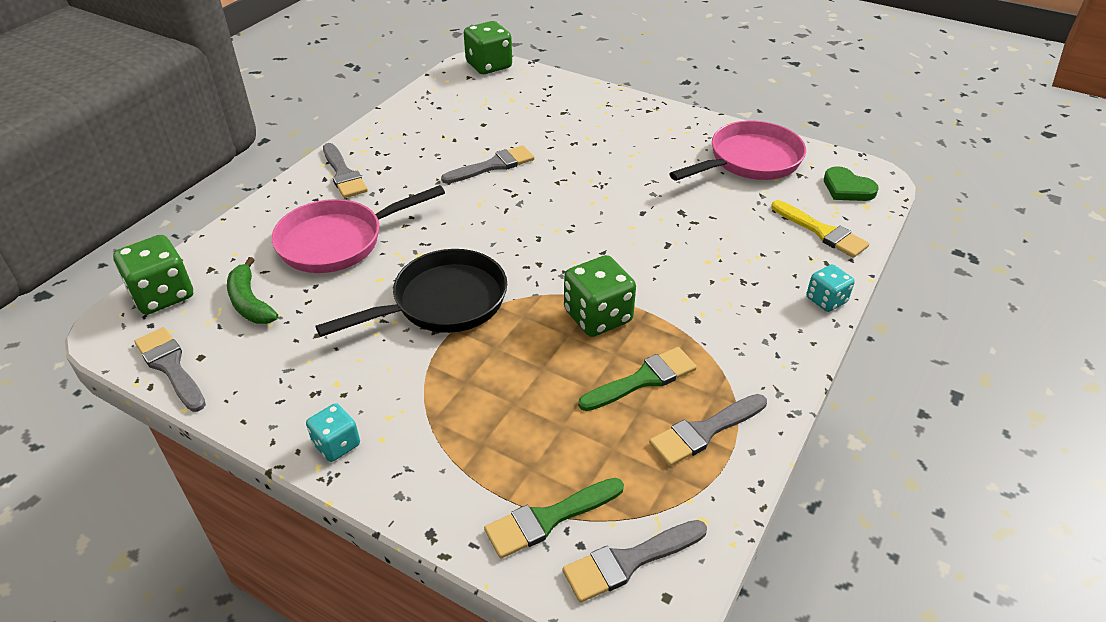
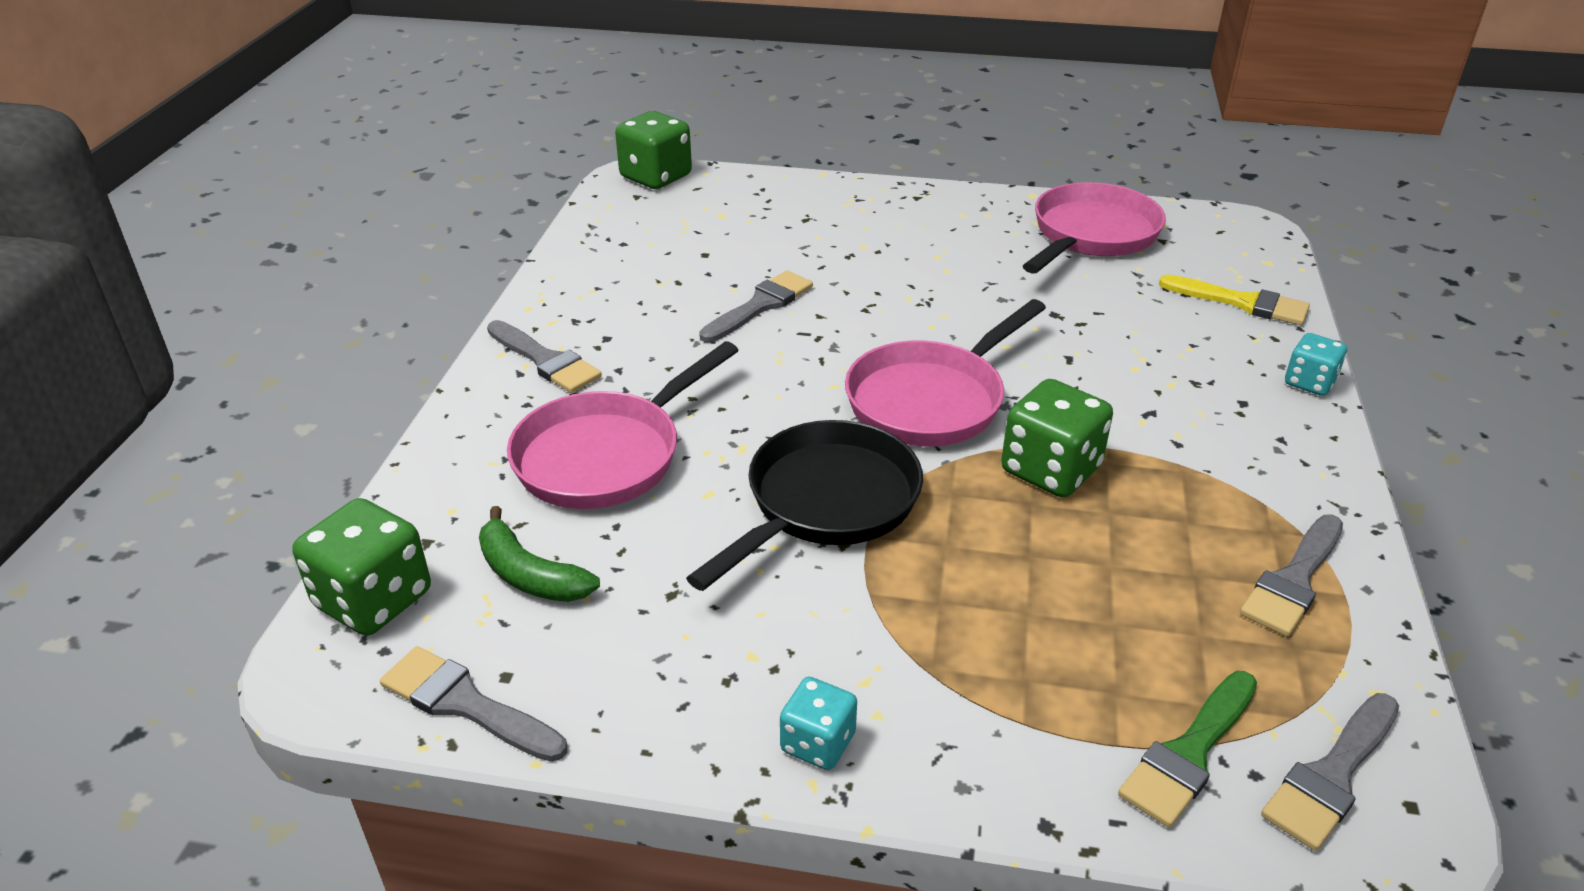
camera: 20 degrees left, 5 degrees down
(555, 252) = (931, 400): none -> pink pan
(643, 379) = (1169, 536): green brush -> none
(847, 188) = (1230, 245): green heart -> none

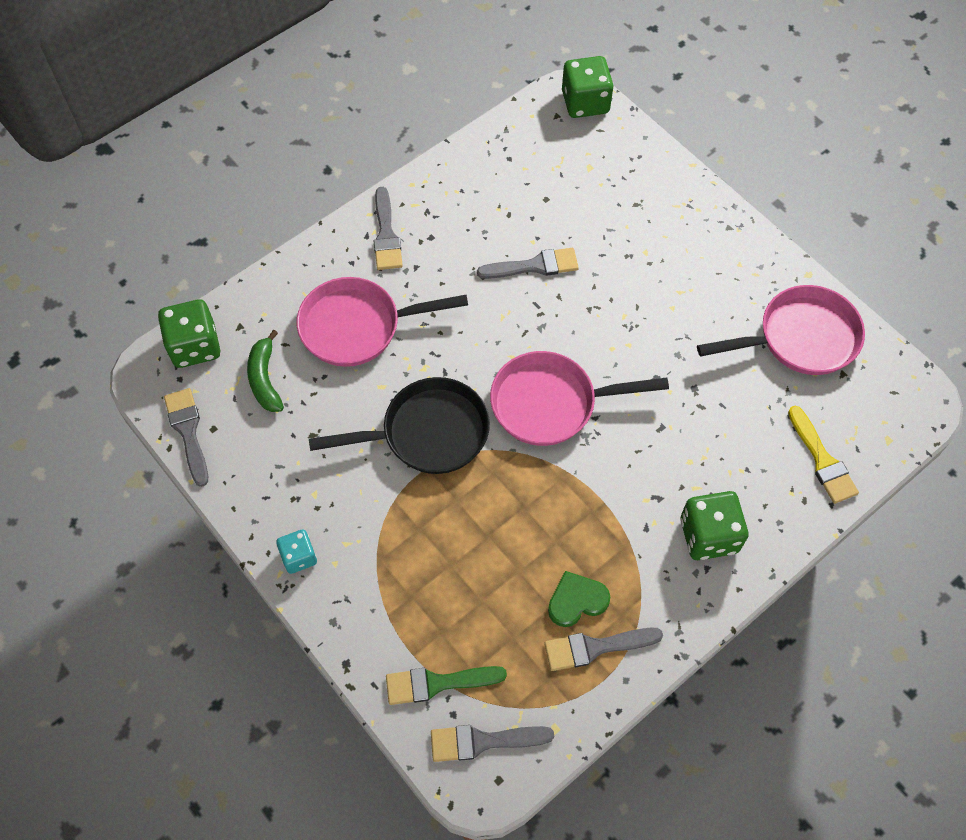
camera: 40 degrees right, 25 degrees up
(1050, 470) = (558, 494): green dice -> green dice (708, 535)
(1210, 551) = (576, 600): none -> green heart
(1309, 382) = (778, 545): turquoise dice -> none

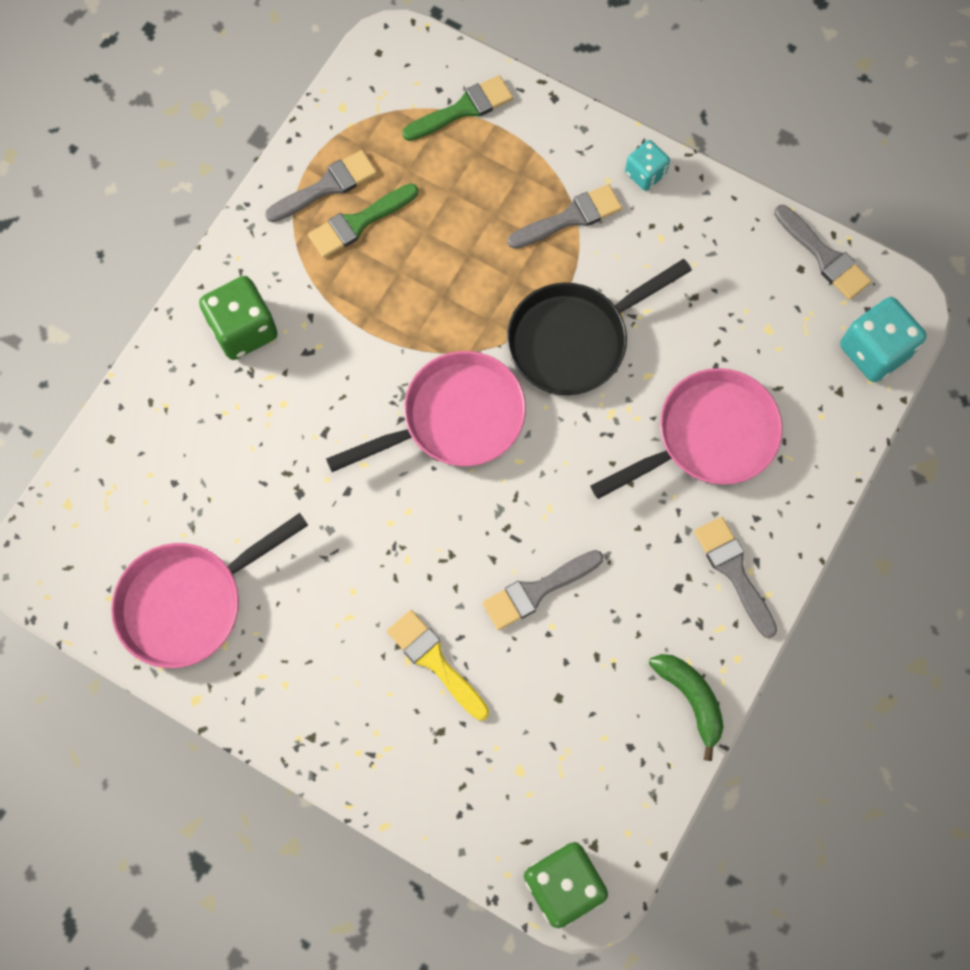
camera: 160 degrees right, 10 degrees up
(195, 346) = (874, 351): green dice -> turquoise dice
(265, 379) = (777, 340): green banana -> green banana (691, 699)
(483, 741) = (403, 77): grey brush -> grey brush (570, 217)
(576, 600) = (358, 222): green heart -> green brush
(822, 460) = (138, 454): yellow brush -> yellow brush (435, 661)

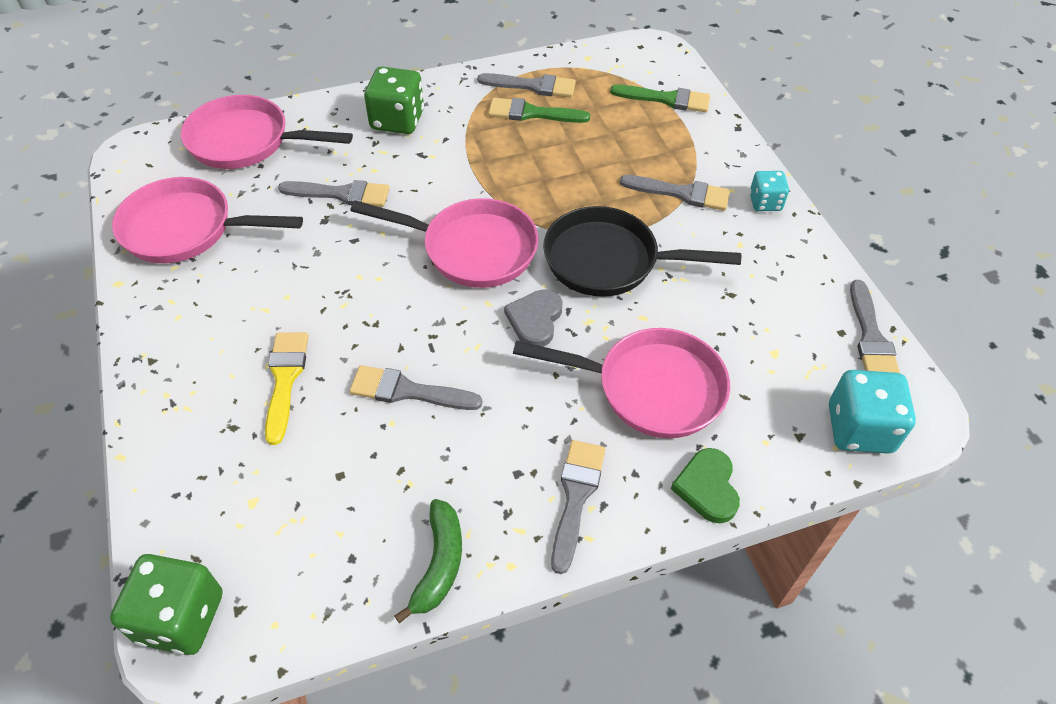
camera: 40 degrees right, 20 degrees down
(129, 468) = (246, 141): none -> pink pan
(284, 454) = (341, 194): none -> grey brush
(570, 446) = (535, 320): none -> grey heart
(812, 488) = (707, 487): none -> green heart

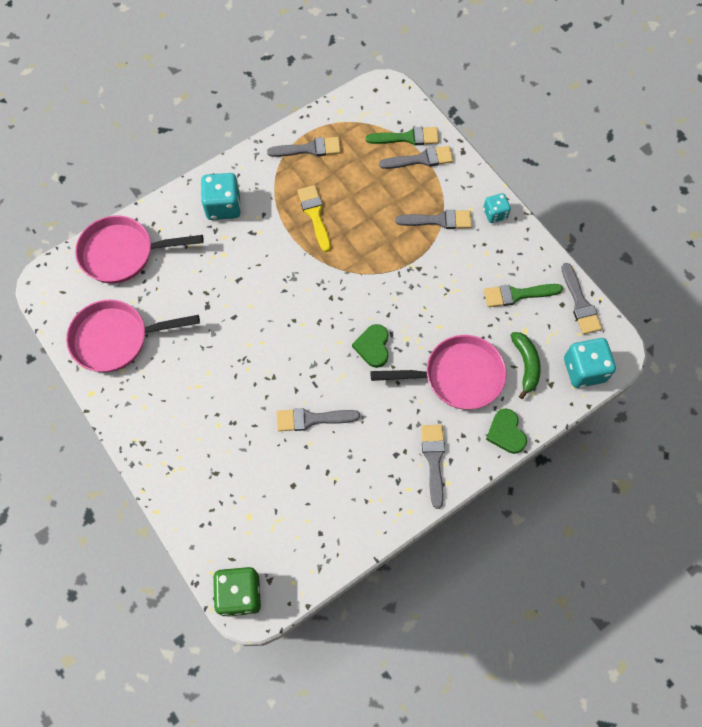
camera: 15 degrees left, 15 degrees up
(285, 379) = (233, 432): yellow brush -> yellow brush (315, 215)
(341, 194) = (210, 281): grey brush -> grey brush (421, 159)
(397, 120) = (223, 206): green dice -> turquoise dice
(439, 564) = (370, 522): green banana -> green banana (526, 365)
(472, 249) = (315, 303): pink pan -> none
(532, 113) = (316, 175): green brush -> green brush (517, 294)
(535, 320) = (373, 347): grey heart -> green heart
(609, 261) = (406, 288): black pan -> none

